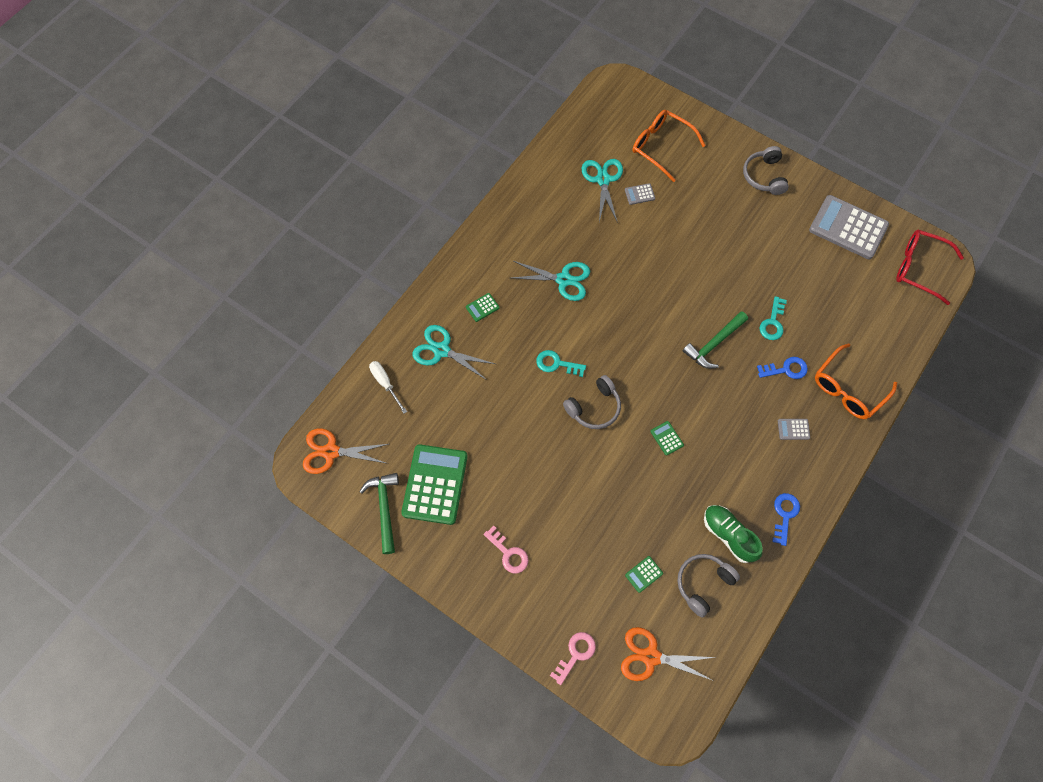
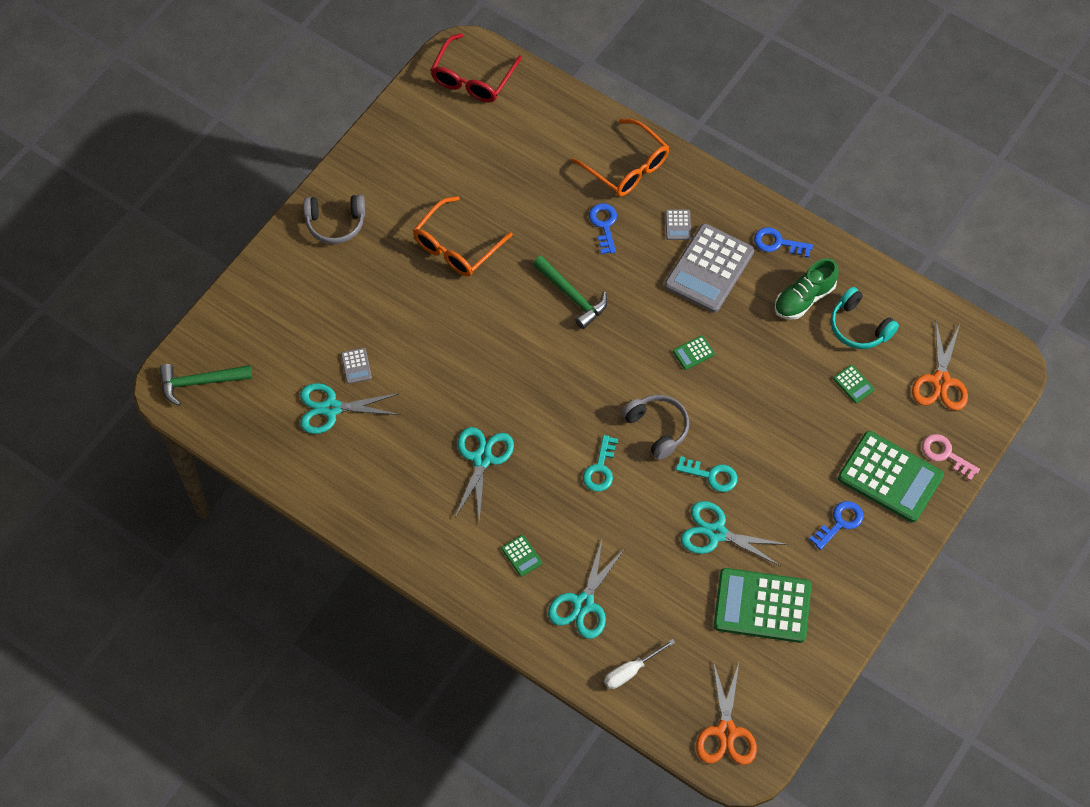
camera: 90 degrees left, 5 degrees down
(384, 508) = (795, 663): green hammer -> green hammer (199, 382)
(500, 451) = (716, 533): none -> turquoise scissors
(508, 553) = (840, 523): pink key -> blue key
(552, 601) = (890, 477): none -> green calculator
(661, 147) = (282, 337): orange glasses -> orange glasses (456, 246)
(703, 583) = (859, 327): grey headphones -> turquoise headphones
(773, 322) = (543, 233): turquoise key -> turquoise key (711, 475)
(848, 228) = (415, 142): grey calculator -> grey calculator (709, 269)

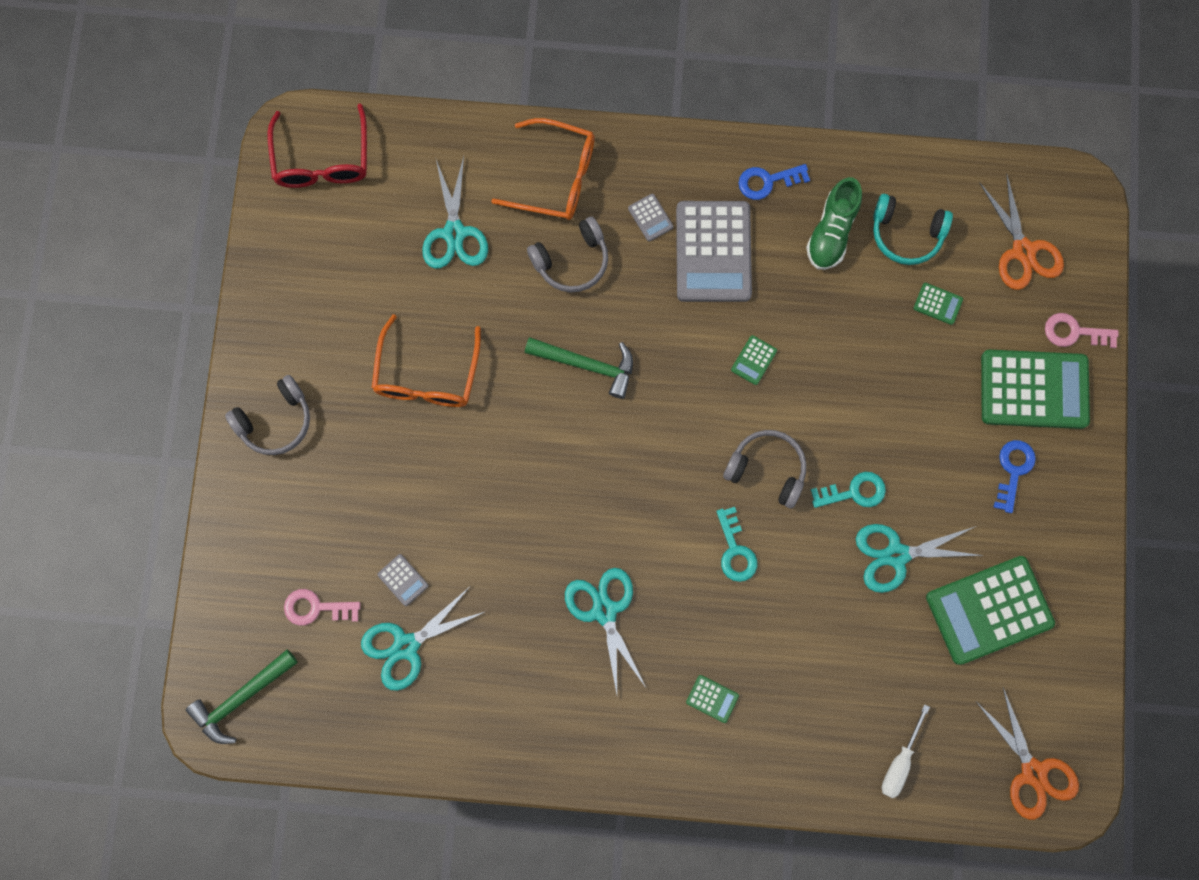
camera: 30 degrees left, 15 degrees up
(286, 353) = (316, 608): none -> pink key
(583, 604) = (808, 715): turquoise scissors -> turquoise scissors (454, 233)
(604, 225) = (572, 261): blue key -> grey headphones

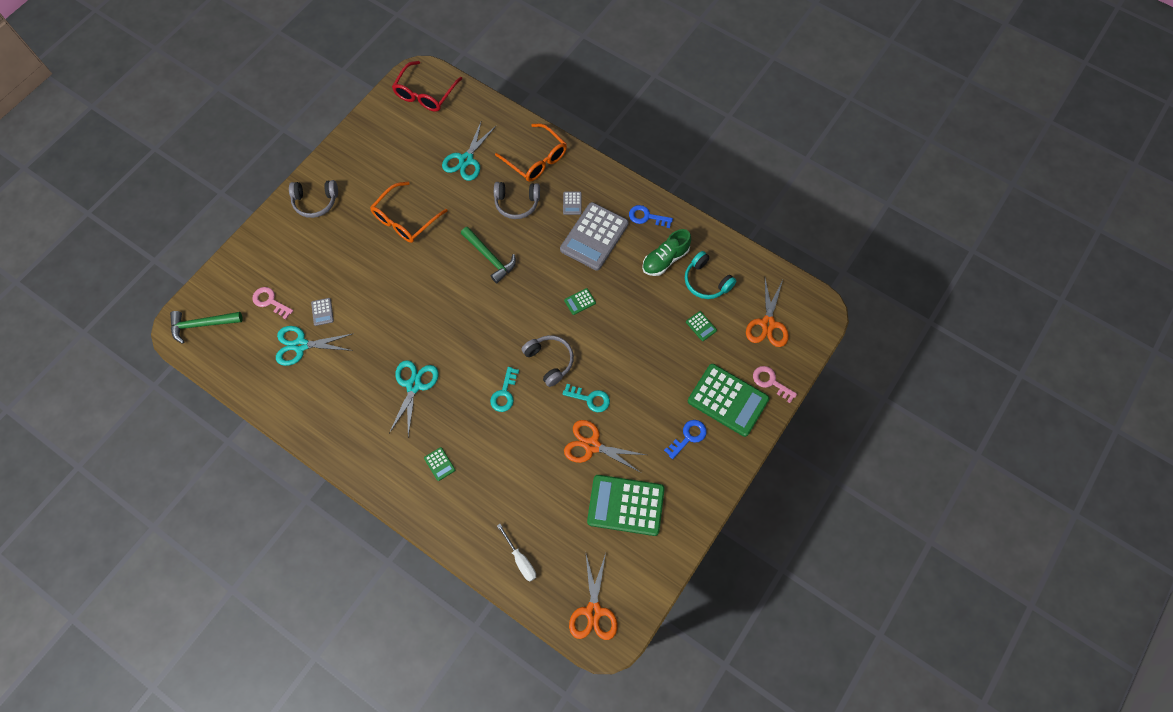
camera: 30 degrees right, 10 degrees down
(896, 555) = (592, 445): turquoise scissors -> orange scissors
(900, 762) = (520, 559): white screwdriver -> white screwdriver turned 90 degrees counterclockwise

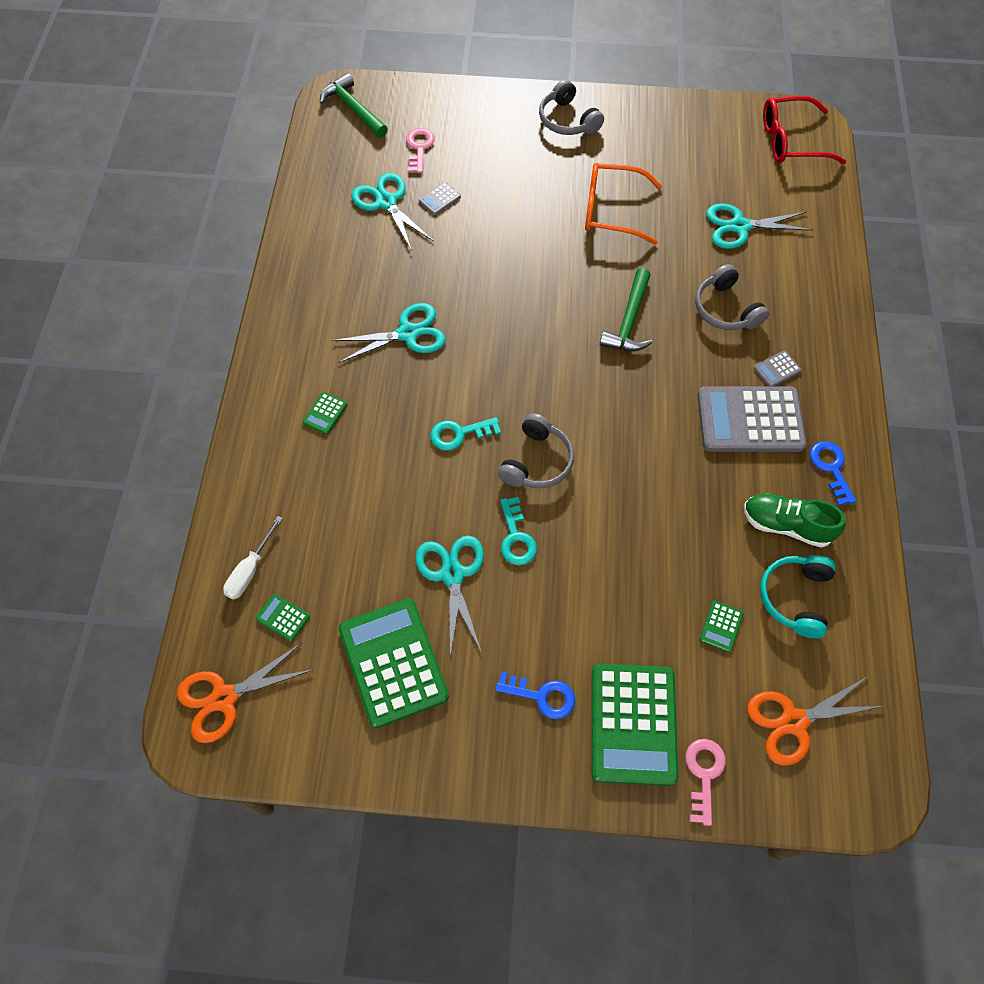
camera: 60 degrees right, 5 degrees down
(536, 159) = (804, 297): orange glasses -> none
(580, 301) = (644, 452): green calculator -> green calculator (283, 617)
(592, 445) = (452, 574): orange scissors -> turquoise scissors

